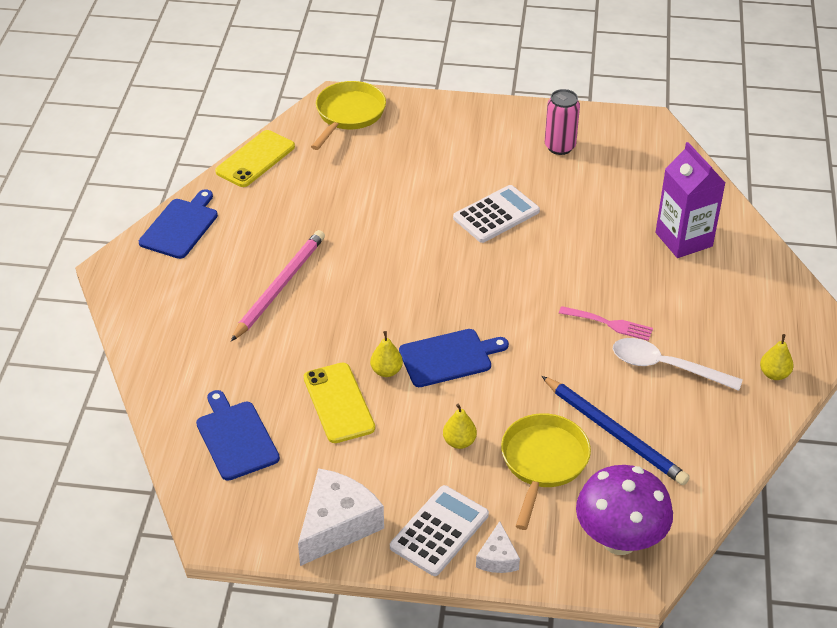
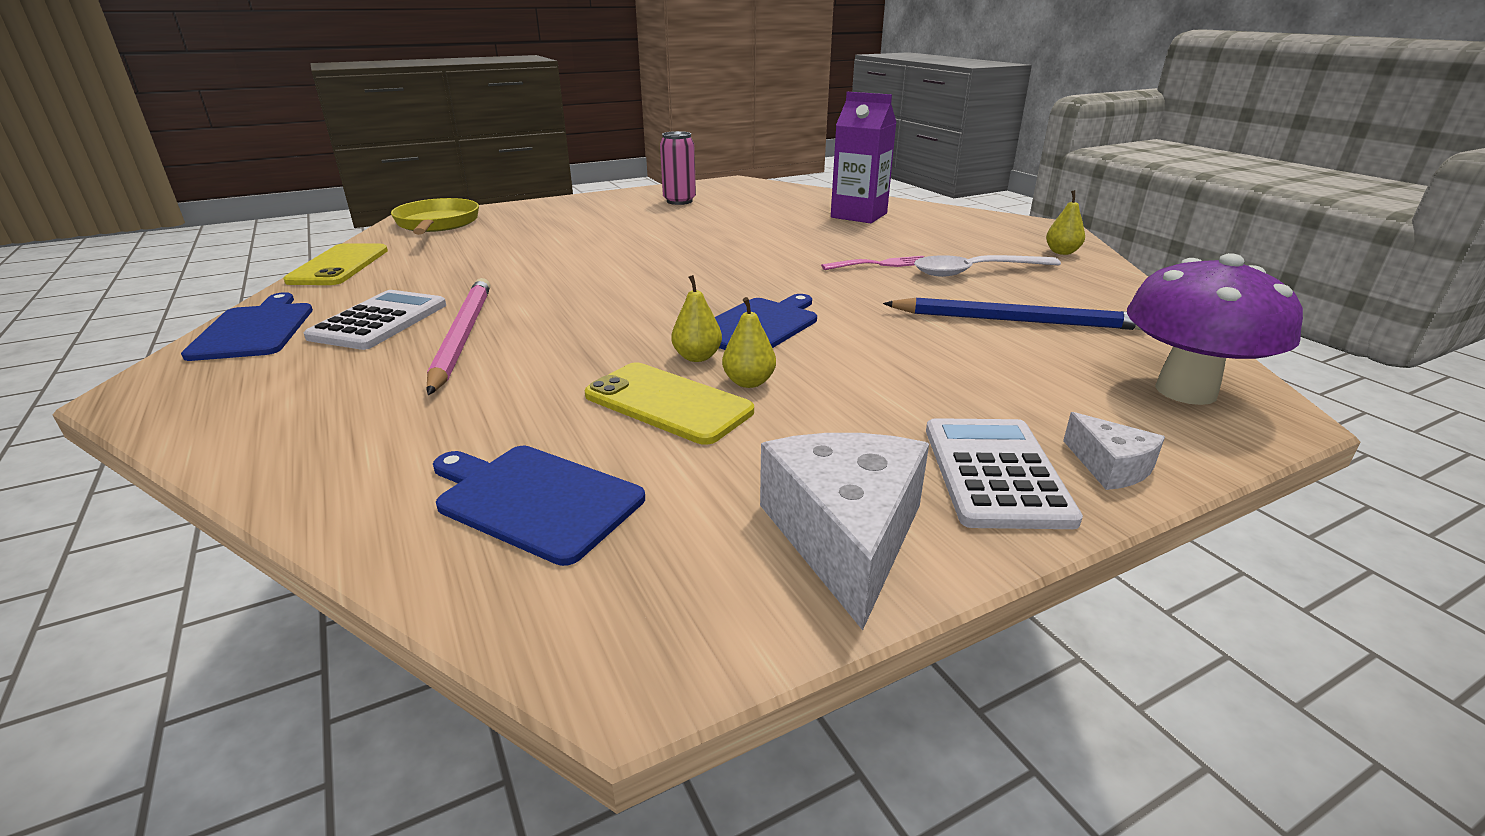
camera: 35 degrees left, 15 degrees down
(459, 442) = (876, 381): yellow pear -> yellow pear (749, 382)
(496, 215) = (672, 239): white calculator -> white calculator (379, 321)
(543, 462) = (993, 363): yellow pan -> none

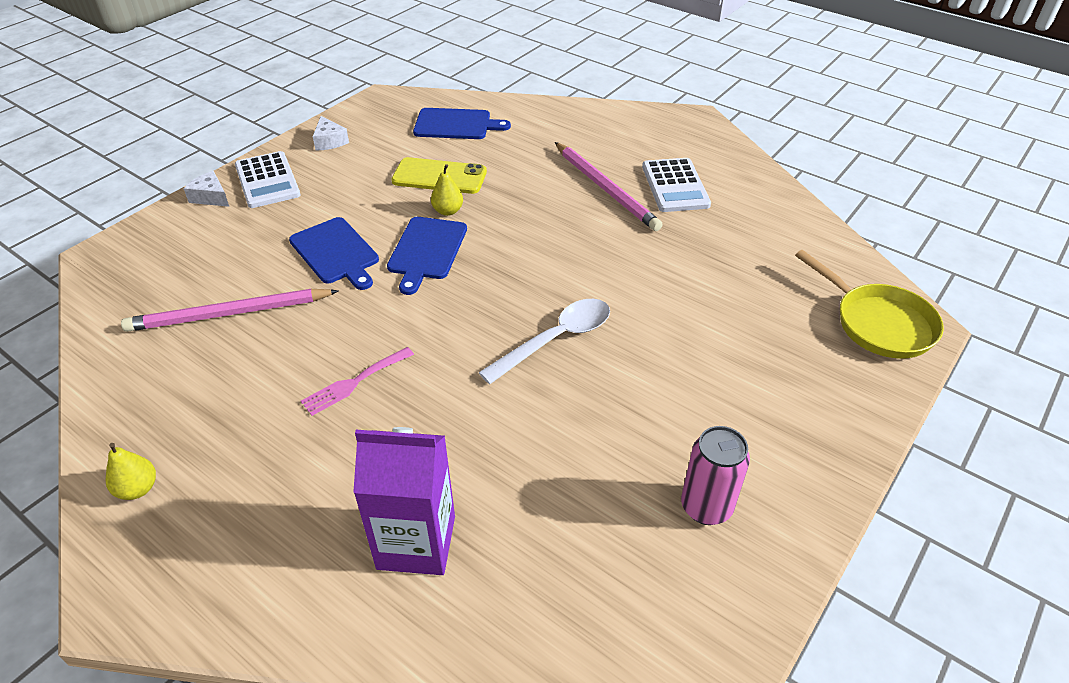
camera: 155 degrees right, 15 degrees up
(255, 329) = (731, 160): blue cutting board -> blue cutting board (336, 253)
(339, 265) = (817, 229): yellow phone -> none
(749, 382) = (405, 201): yellow pear -> none
(845, 536) = (329, 141): white cheese -> white cheese, size x0.52
(974, 272) = (255, 395): white spoon -> white spoon (556, 339)
(1017, 320) = (229, 314): blue pencil -> pink pencil
(1185, 391) = (138, 263): purple mushroom -> none

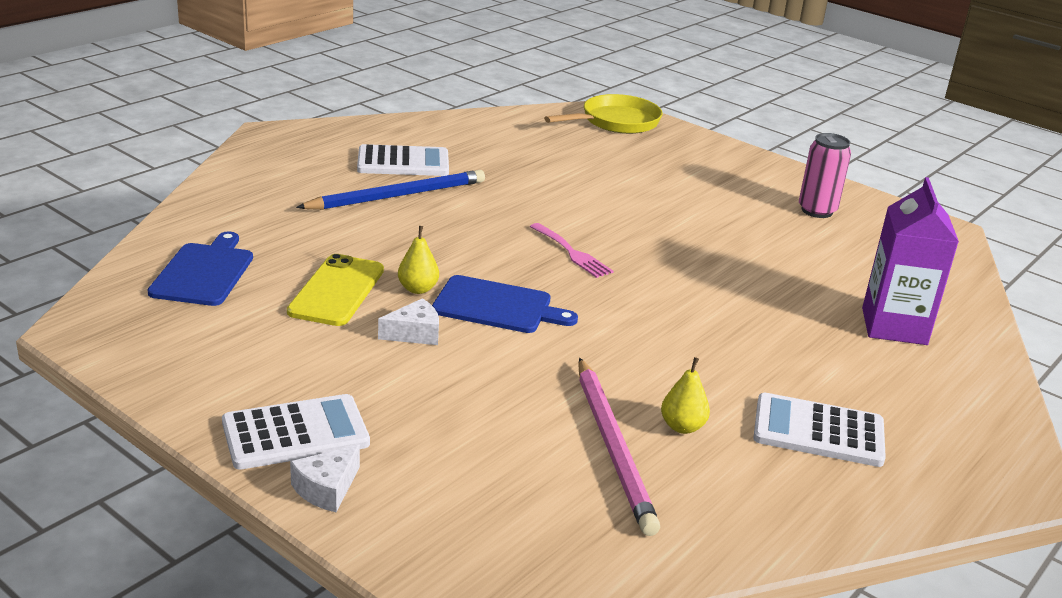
camera: 90 degrees left, 15 degrees down
(138, 489) = (897, 488): yellow pear -> yellow pear (682, 427)
(229, 442) = (818, 431): none -> white calculator
(329, 141) = (199, 377): white cheese -> white cheese (415, 333)
(336, 253) = (493, 369): blue cutting board -> none
(354, 383) = (719, 355): pink fork -> pink fork (572, 253)
(556, 339) = (644, 246): white spoon -> none
(605, 188) = (397, 196): pink pencil -> blue pencil

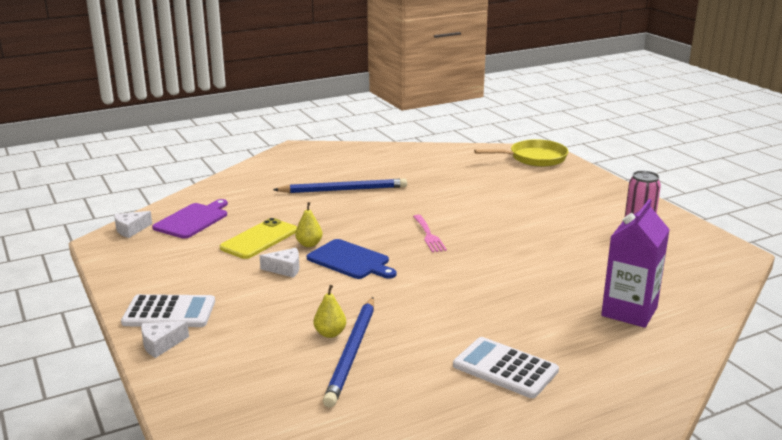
camera: 25 degrees right, 5 degrees down
(113, 302) = (131, 230): none -> white cheese
(204, 272) = (193, 220): blue cutting board -> purple cutting board
(403, 162) = (364, 171): white calculator -> none
(613, 447) = (352, 353): pink pencil -> blue pencil
(682, 427) = (409, 349): yellow pear -> yellow pear (330, 333)

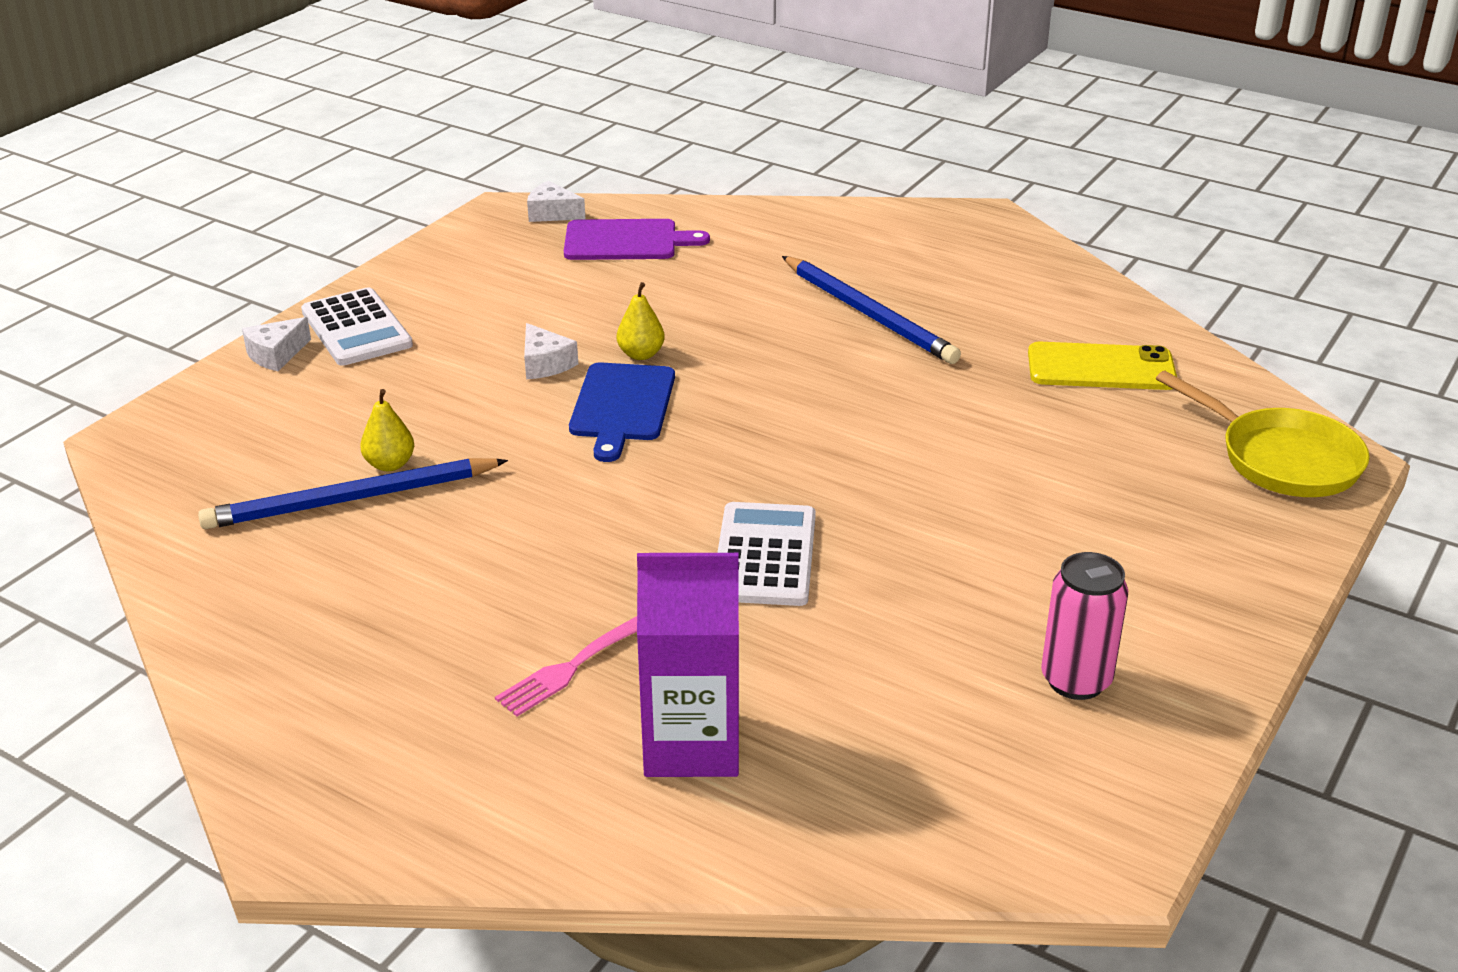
camera: 60 degrees right, 10 degrees up
(161, 344) = (276, 354): white cheese -> white cheese turned 75 degrees counterclockwise
(259, 239) = (617, 311): yellow phone -> yellow phone (1101, 368)
(429, 235) = (783, 447): pink fork -> pink fork (571, 668)
(505, 368) = (398, 650): white calculator -> white calculator (765, 555)

